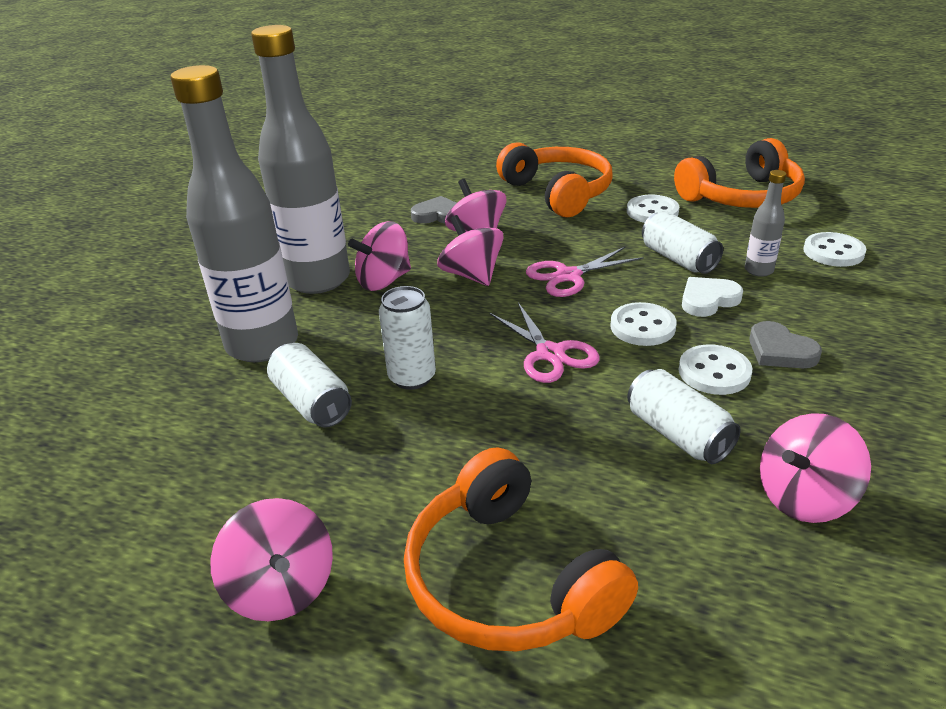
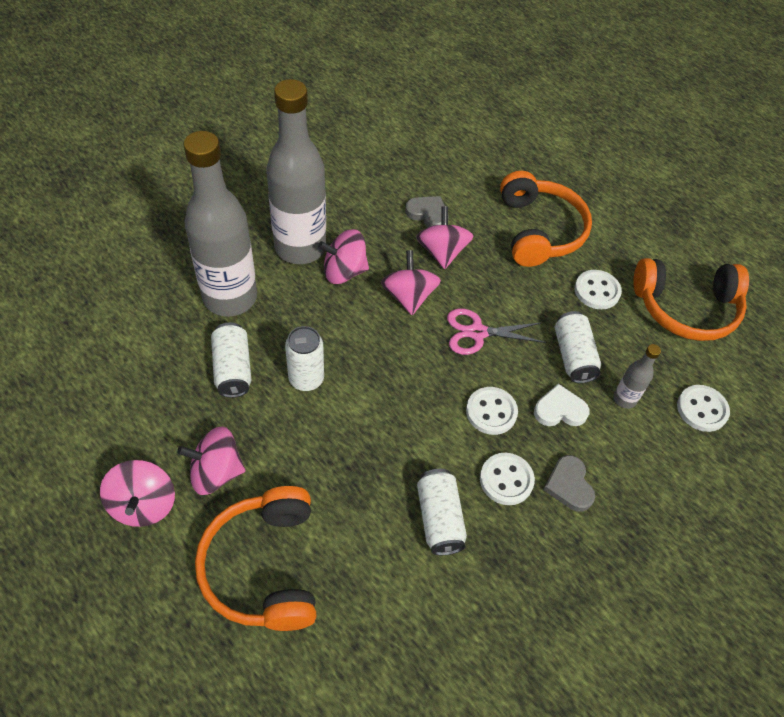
camera: 20 degrees right, 20 degrees up
(550, 353) = (409, 404): pink scissors -> none
(804, 497) = (477, 608): pink spinning top -> pink spinning top (216, 472)

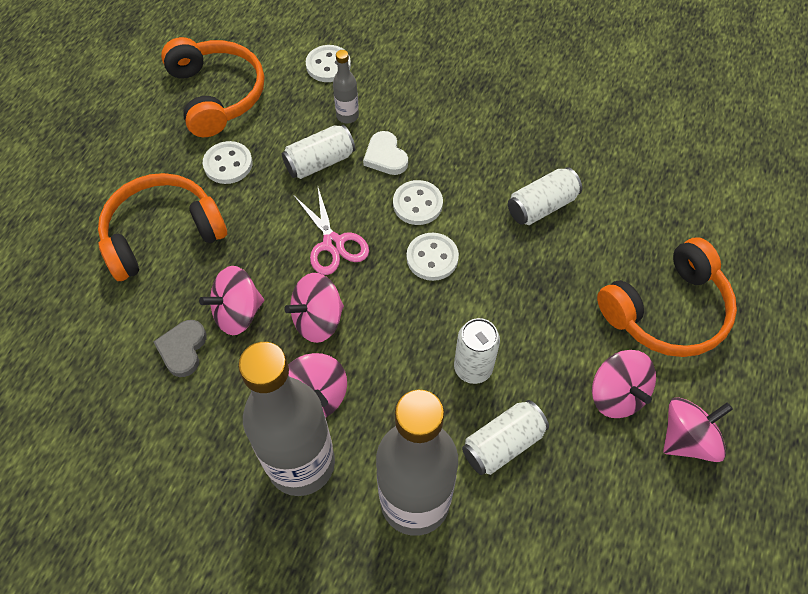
camera: 110 degrees left, 5 degrees up
(506, 480) = (477, 173): white button -> white button (432, 258)
(569, 485) = (455, 132): grey heart -> none

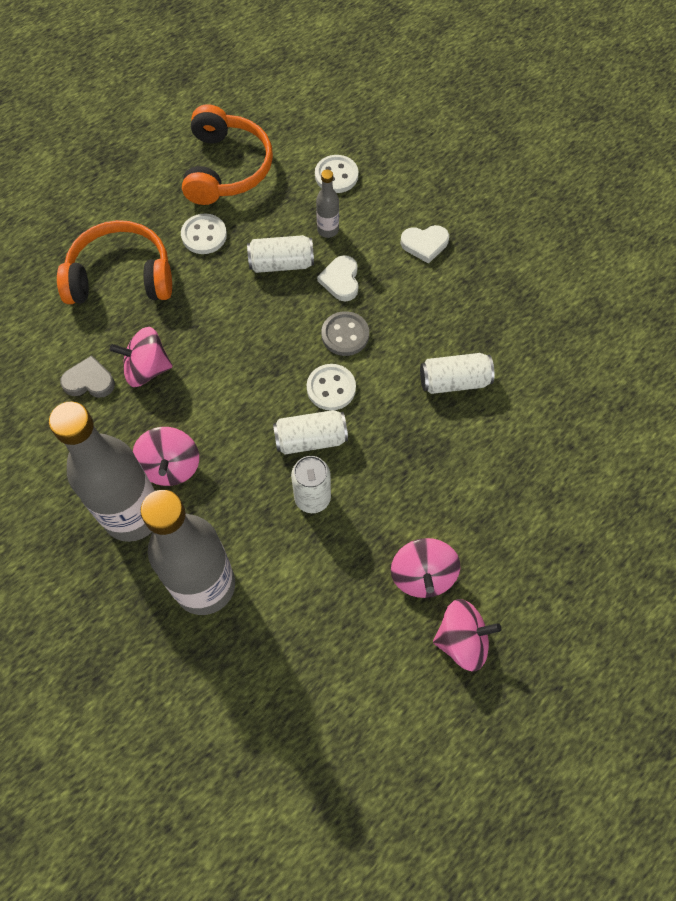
camera: 25 degrees right, 5 degrees up
(183, 349) = (89, 381): grey heart -> grey heart turned 60 degrees clockwise
(318, 320) = (207, 402): pink spinning top -> none
(333, 243) = (254, 341): pink scissors -> none
(417, 204) = (345, 335): white button -> grey button
(445, 96) = (424, 244): none -> white heart
(503, 444) = (301, 572): white can -> white can (310, 439)
(667, 311) = (512, 523): orange headphones -> none

